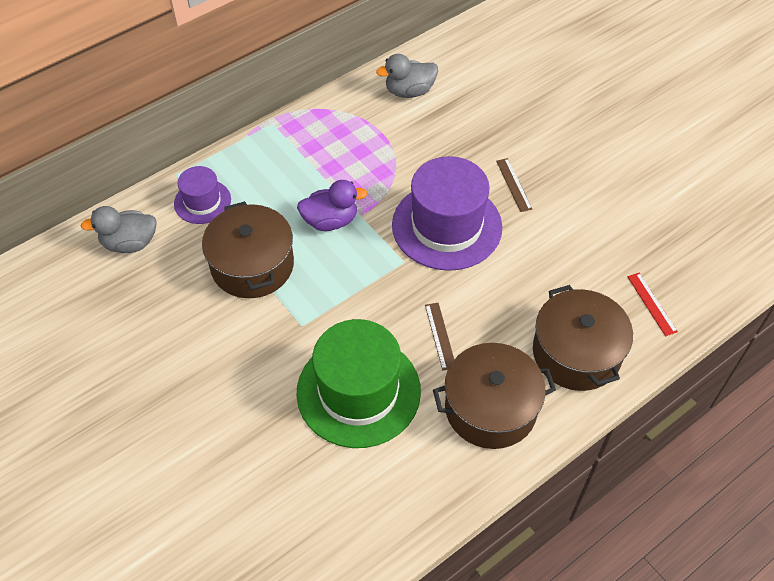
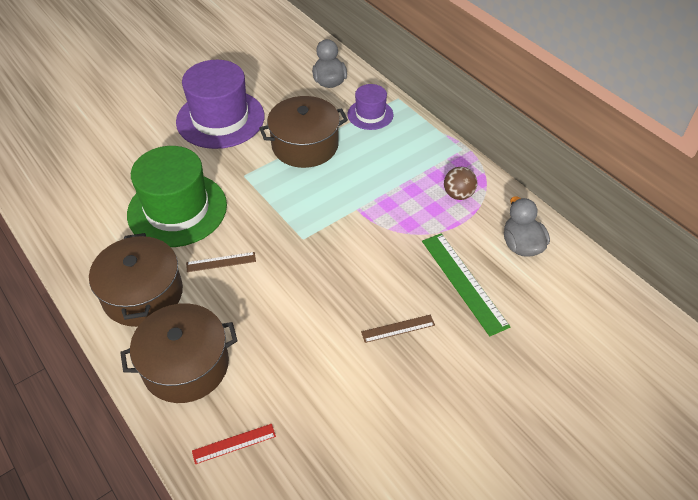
camera: 90 degrees right, 5 degrees down
(330, 221) = (350, 190): purple duck -> none
(341, 131) = (458, 194): none -> brown ball
(447, 226) = (343, 270): purple hat -> purple hat (220, 119)
(456, 135) = (463, 282): none -> green ruler

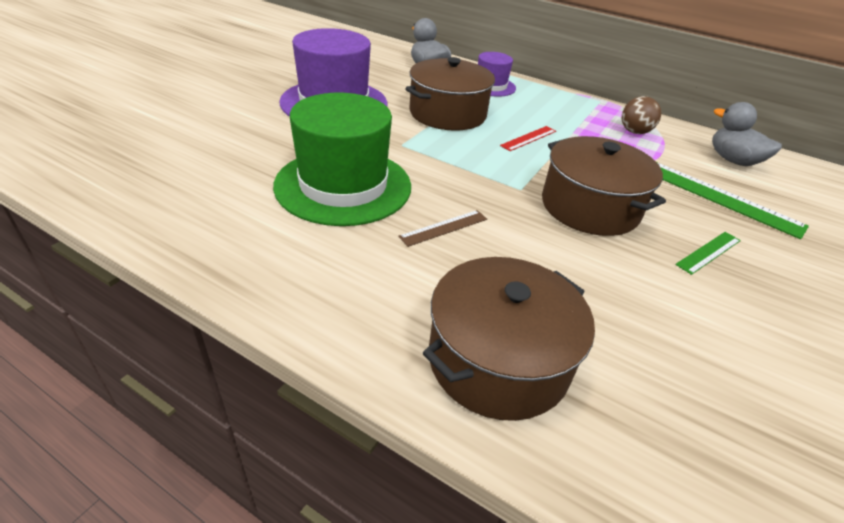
camera: 25 degrees left, 10 degrees down
(143, 294) = (364, 284): brown pot -> brown pot (590, 207)
(234, 443) = (664, 452): red ruler -> red ruler (528, 138)
(398, 328) = (708, 252): brown ruler -> green ruler

